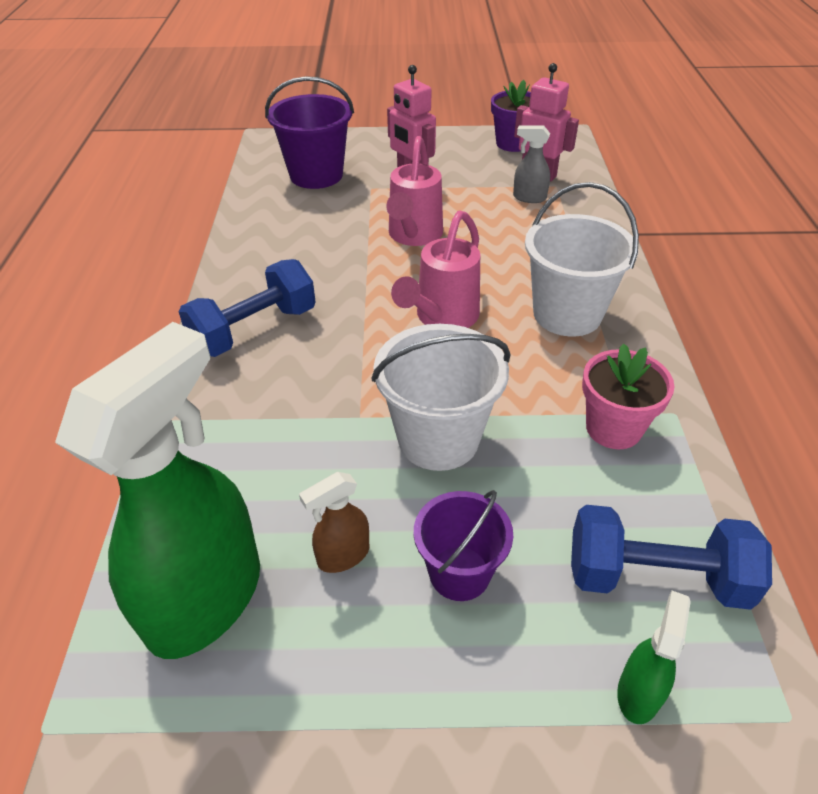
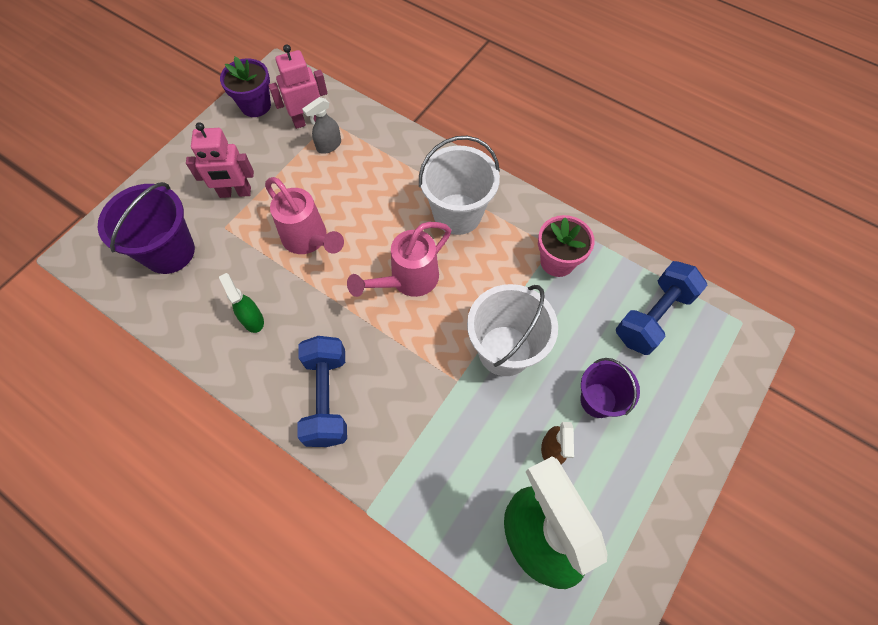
camera: 55 degrees left, 20 degrees up
(442, 318) = (407, 281): pink watering can -> pink watering can turned 75 degrees clockwise
(638, 692) = (701, 369): green spray bottle -> green spray bottle (252, 319)

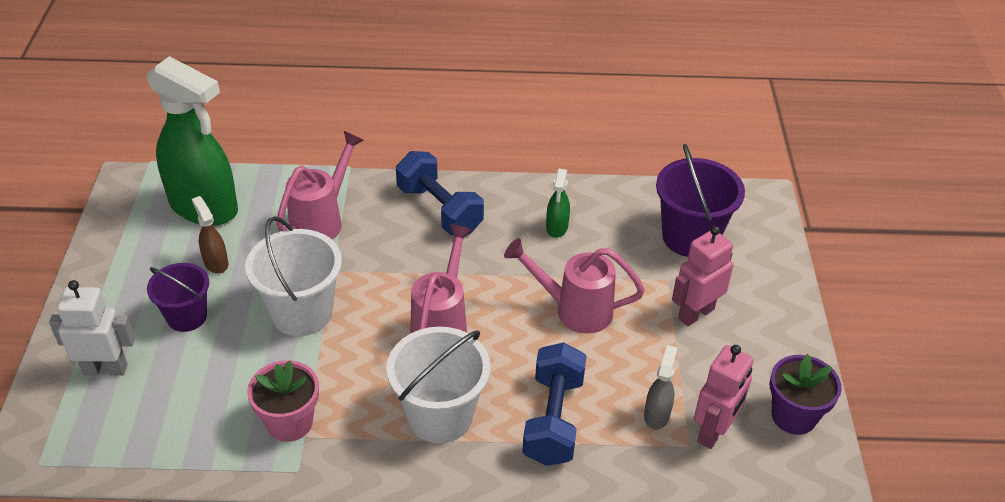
camera: 145 degrees right, 20 degrees down
(252, 319) = (557, 227): green spray bottle -> green spray bottle turned 75 degrees clockwise
(434, 448) = (322, 220): none -> pink watering can
(653, 316) = (152, 418): blue dumbbell -> blue dumbbell (553, 419)
(678, 382) = (105, 369): none -> white robot

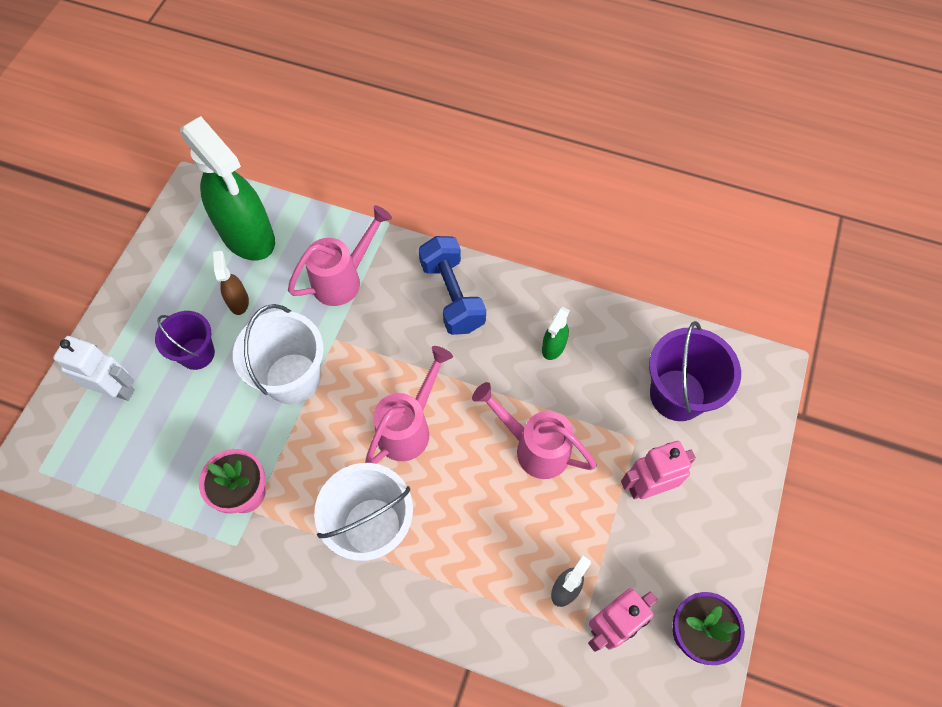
camera: 20 degrees right, 20 degrees up
(553, 419) = (470, 563): blue dumbbell -> none

